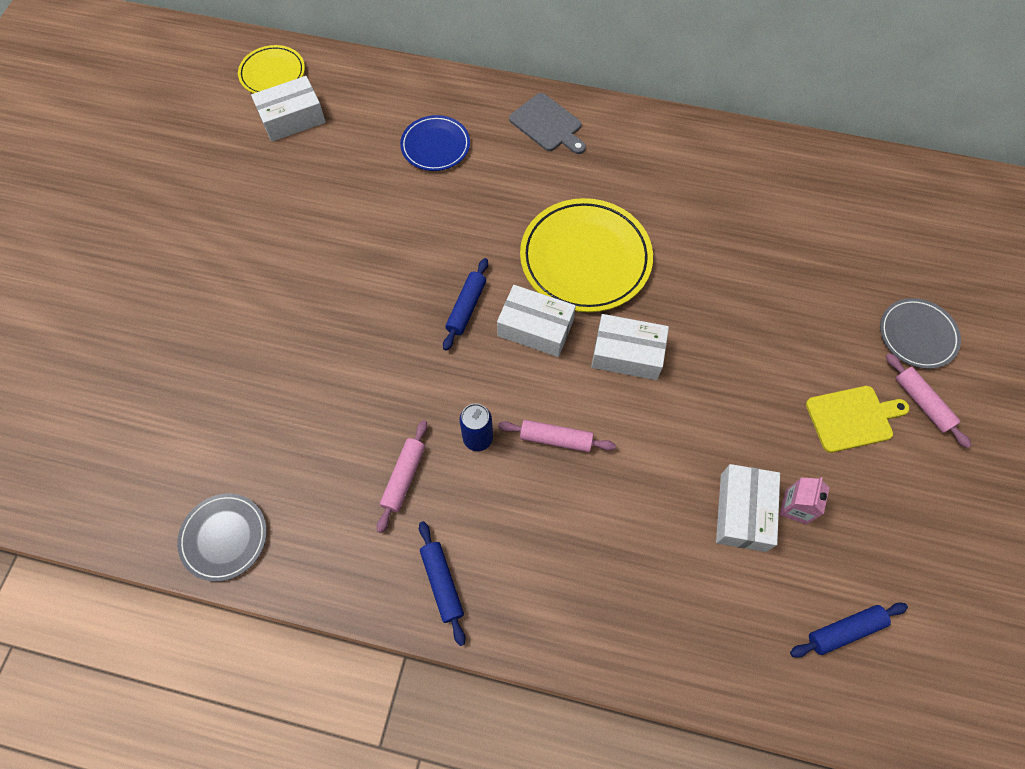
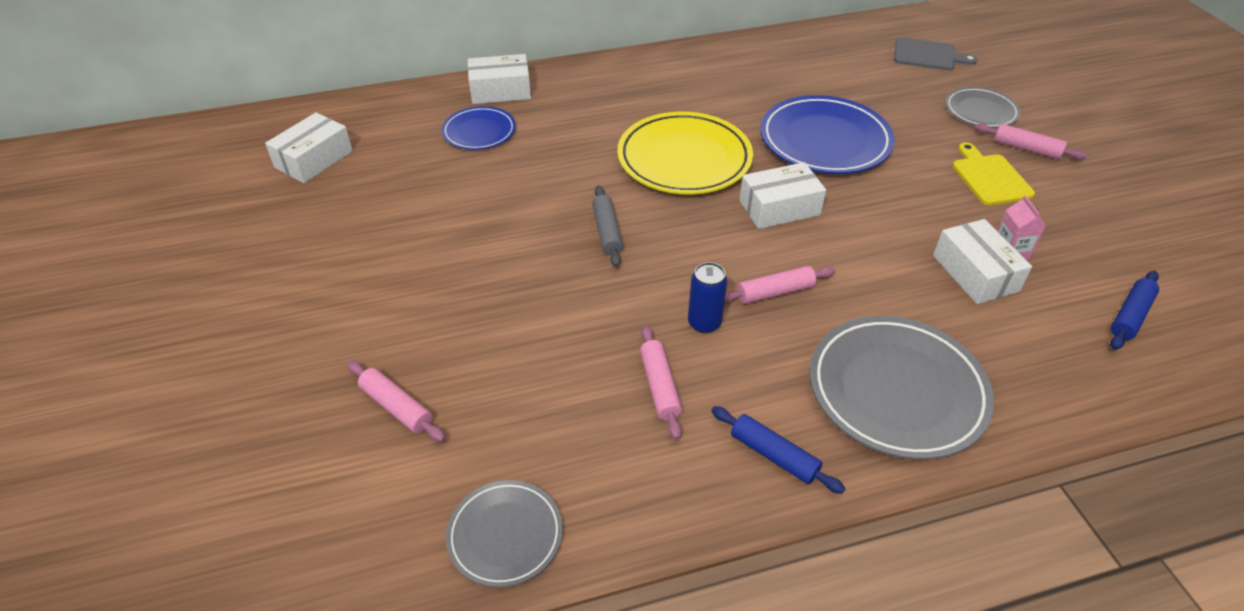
camera: 30 degrees left, 20 degrees down
(218, 394) = (396, 407): none -> pink rolling pin
(272, 74) = (267, 135): yellow plate -> none
(466, 307) = (607, 232): blue rolling pin -> grey rolling pin
(535, 328) = (684, 221): white box -> white box (500, 91)
(547, 124) = (571, 86): grey cutting board -> grey cutting board (928, 55)
(578, 583) = (896, 391): none -> grey plate
(729, 298) = (824, 141): none -> blue plate
(852, 418) = (990, 177): yellow cutting board -> yellow cutting board turned 60 degrees counterclockwise

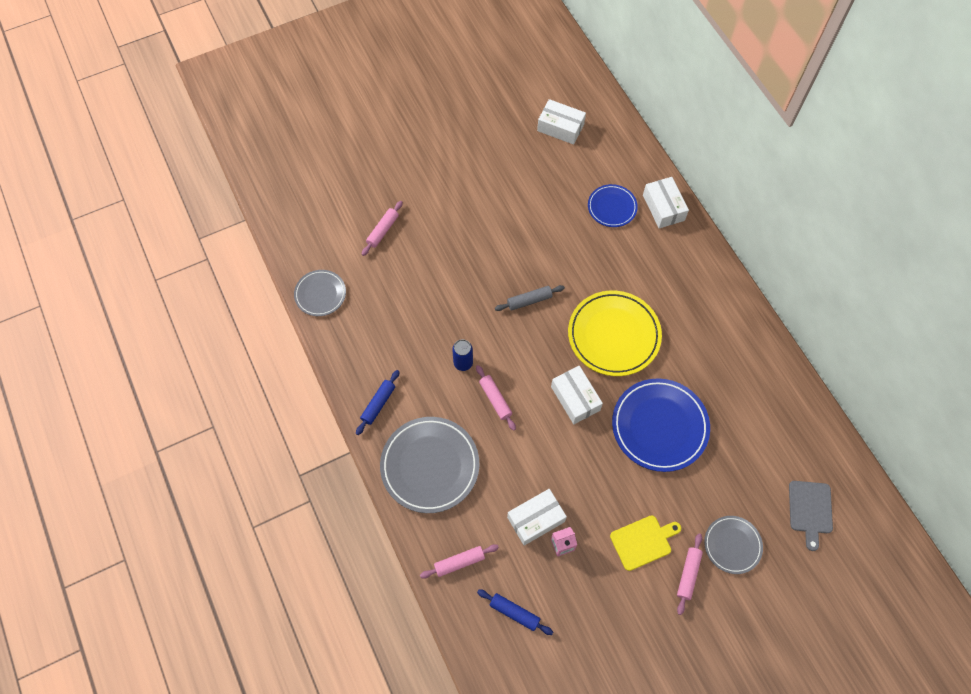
camera: 80 degrees right, 20 degrees up
(659, 386) = (414, 346): pink rolling pin -> pink rolling pin (459, 562)

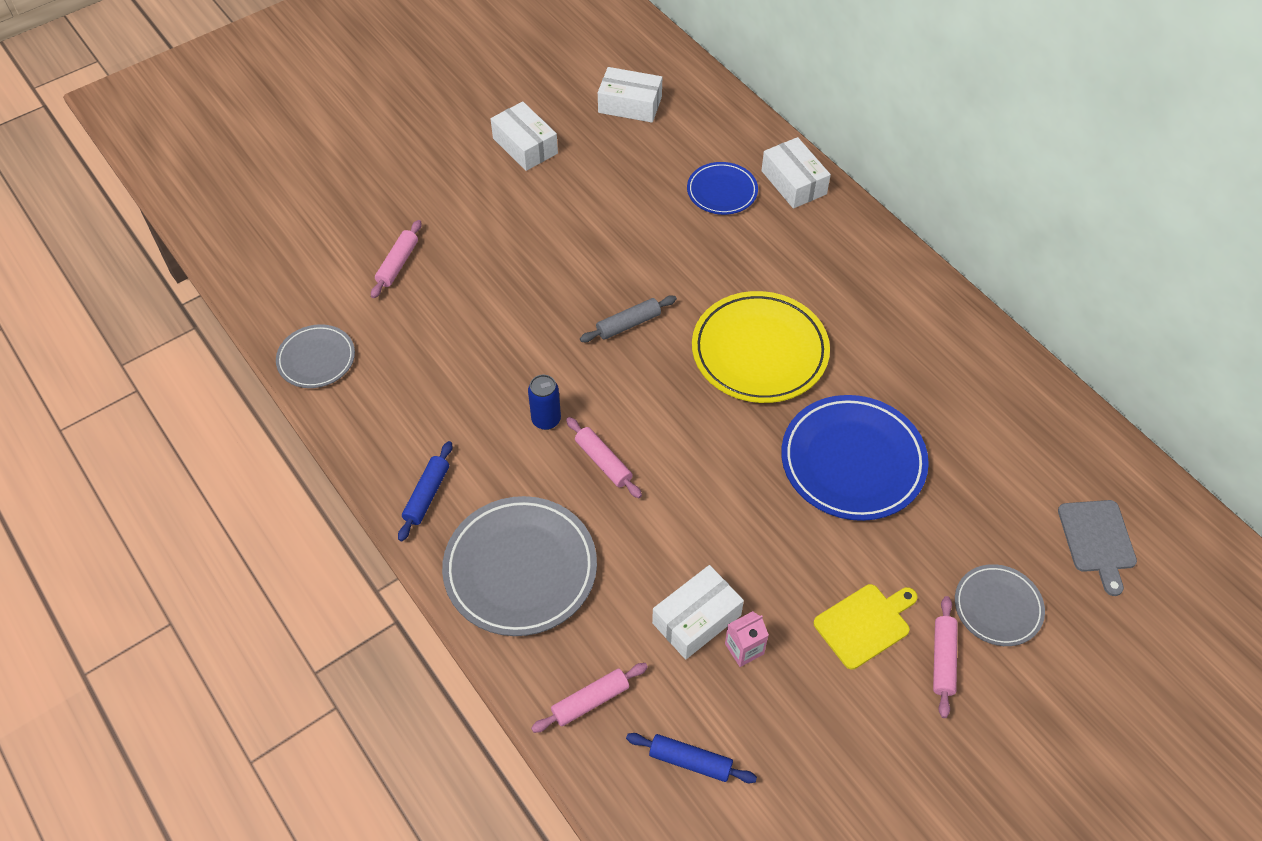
camera: 10 degrees left, 10 degrees down
(575, 398) = (721, 443): white box -> white box (525, 146)

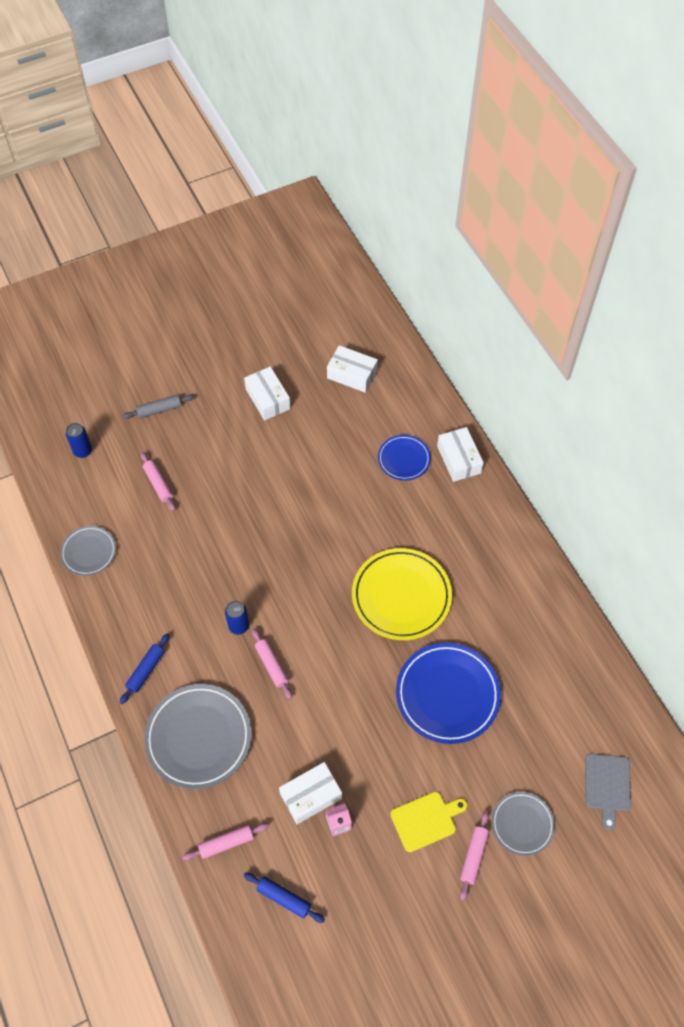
camera: 10 degrees right, 5 degrees up
(285, 238) = (83, 451): none -> blue can
(397, 264) = (158, 484): pink rolling pin -> pink rolling pin turned 60 degrees counterclockwise
(628, 324) = (312, 559): grey rolling pin -> grey rolling pin (159, 410)

